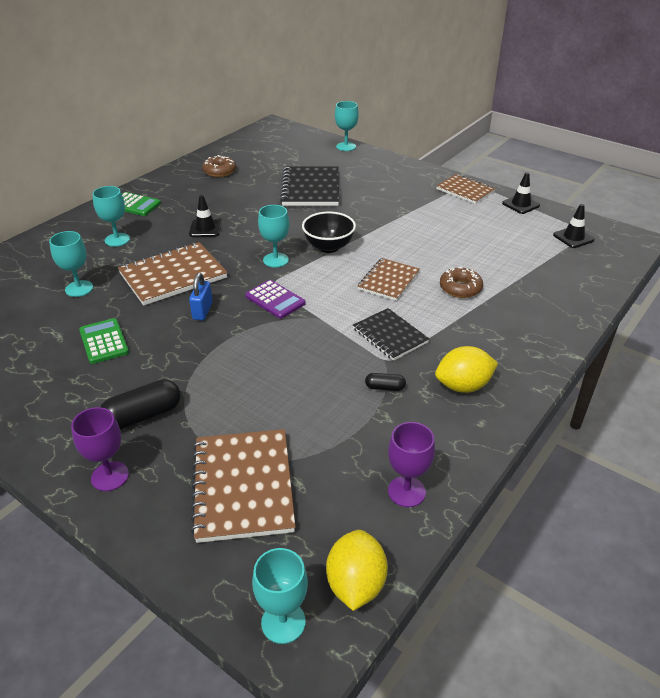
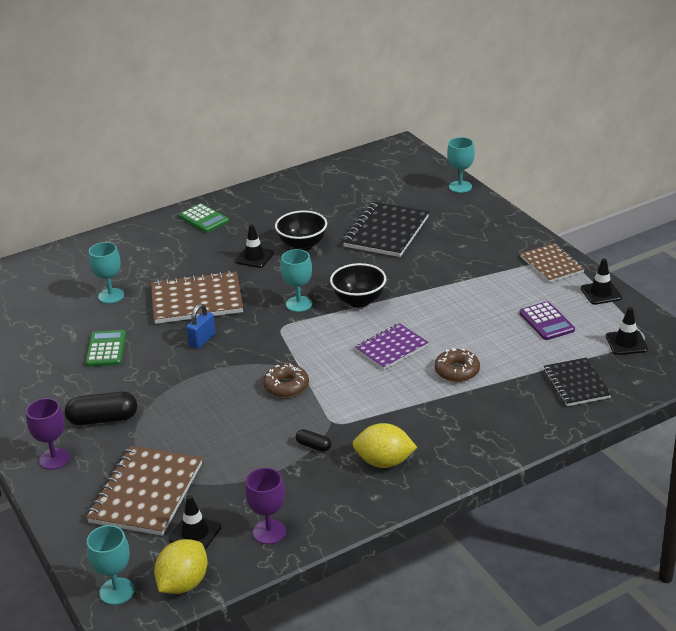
camera: 25 degrees right, 5 degrees down
(117, 240) = (168, 253): turquoise goblet -> none
(219, 171) = (307, 195): brown donut -> brown donut (286, 386)
(243, 211) = (302, 245): none -> black bowl
(275, 300) = (272, 343): purple calculator -> purple calculator (546, 321)
(328, 518) = (195, 533): none -> black traffic cone
(388, 281) = (391, 348): brown notebook -> purple notebook
(390, 336) = (353, 401): black notebook -> black notebook (576, 384)

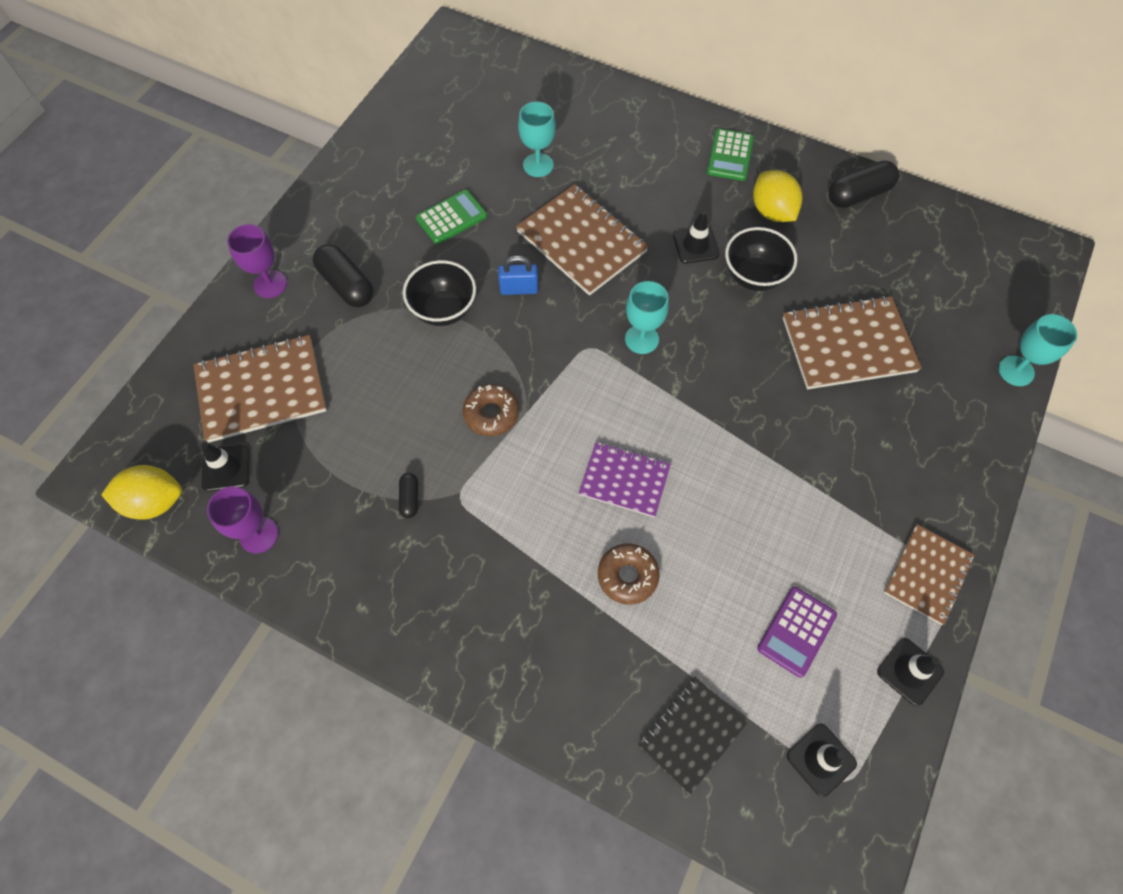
camera: 55 degrees right, 30 degrees up
(117, 591) = (121, 451): turquoise goblet -> none
(290, 187) = (858, 195): none -> black capsule
(359, 301) = (690, 395): black bowl -> black bowl (443, 310)
(384, 462) = (422, 586): yellow lemon -> yellow lemon (772, 211)
(386, 232) = (848, 345): black notebook -> brown notebook

